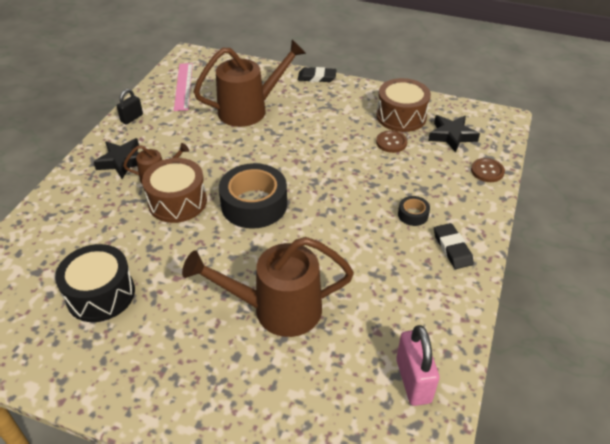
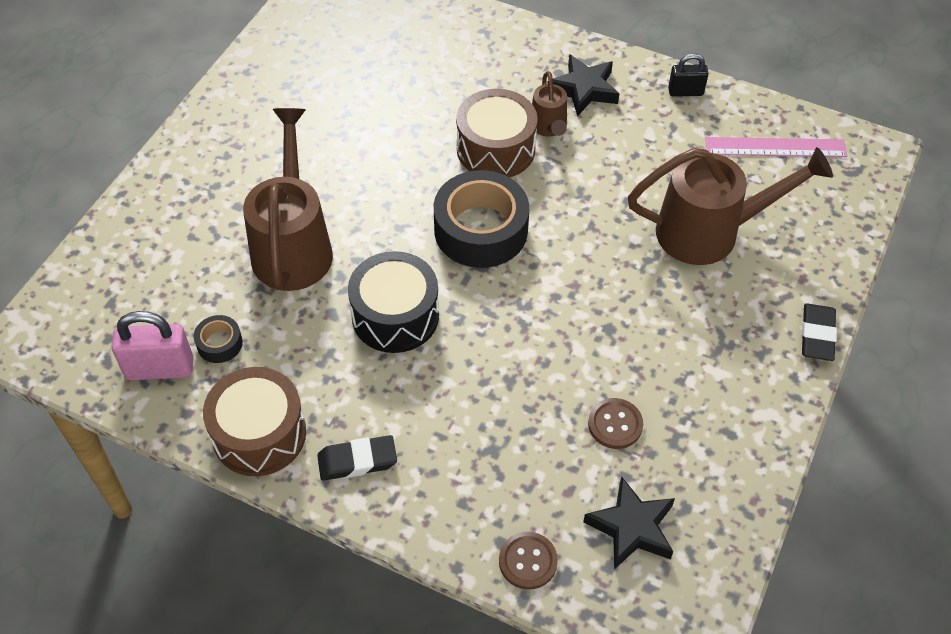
camera: 95 degrees right, 10 degrees up
(101, 294) = (350, 89): black drum -> black drum (395, 316)
(132, 118) = (685, 92): black padlock -> black padlock turned 45 degrees counterclockwise
(250, 110) = (710, 232): brown watering can -> brown watering can turned 75 degrees counterclockwise
(401, 116) = (693, 454): brown drum -> brown drum (259, 434)
(413, 215) = (434, 423): black tape -> black tape (219, 343)

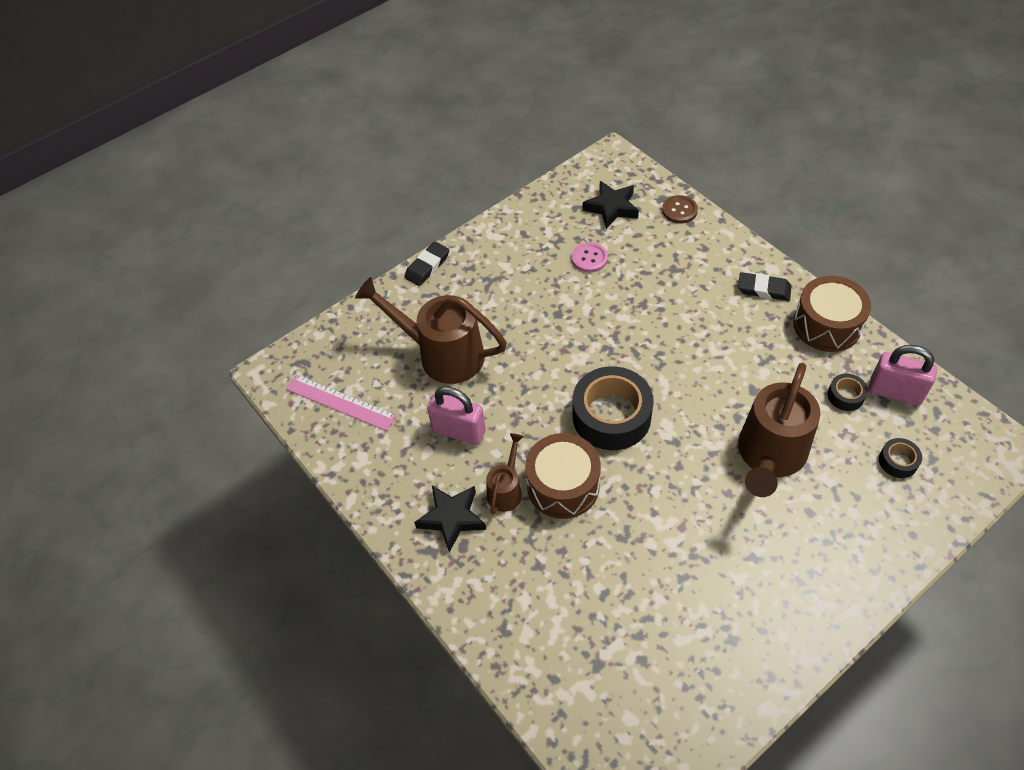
camera: 150 degrees left, 0 degrees up
(150, 287) = (898, 461): none -> black tape
(395, 316) = (705, 372): black drum -> none
(615, 424) = (589, 258): brown button -> pink button
(632, 162) = (459, 431): none -> pink padlock
(685, 92) = (368, 481): black padlock -> none

